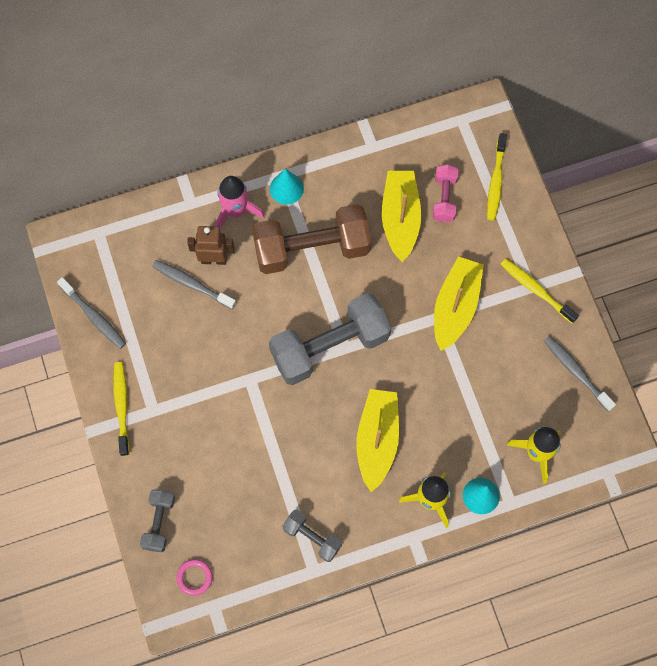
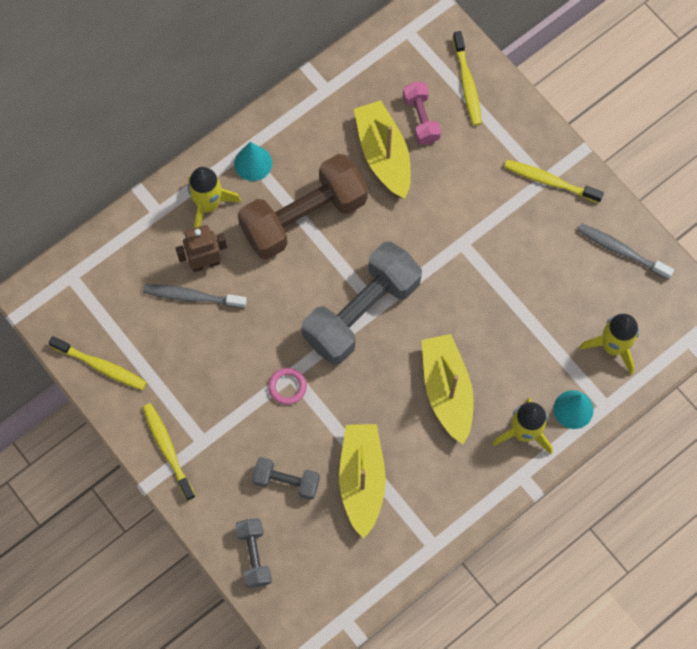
camera: 20 degrees left, 0 degrees up
(94, 316) = (101, 366): grey toothbrush -> yellow toothbrush
(194, 577) = (313, 598): pink ring -> pink ring (287, 387)
(235, 211) = (209, 205): pink rocket -> yellow rocket
(312, 537) = (418, 513): grey dumbbell -> grey dumbbell (286, 481)
(455, 306) = (475, 226): yellow boat -> yellow boat (362, 480)

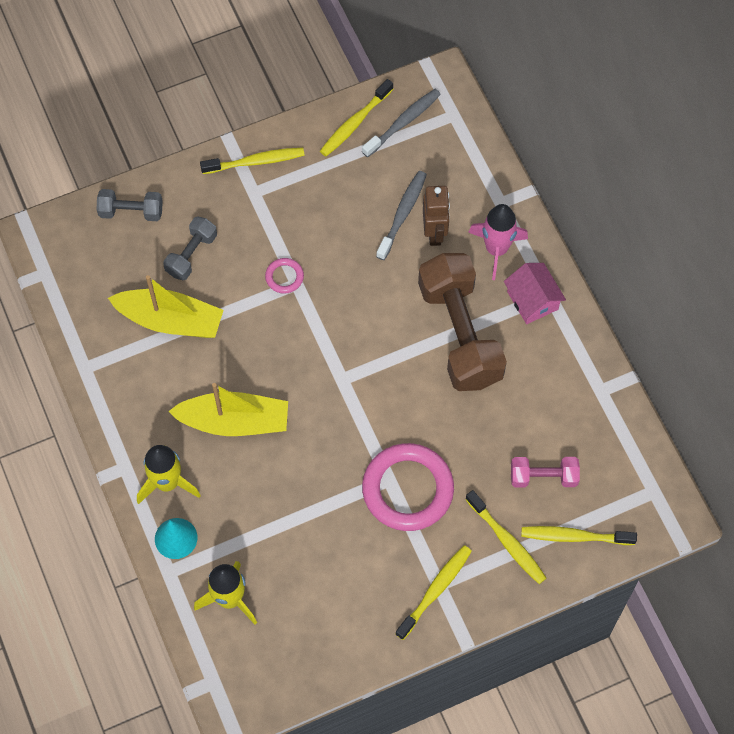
camera: 105 degrees right, 5 degrees down
(209, 205) = (496, 249): yellow rocket -> pink rocket
(253, 163) = (532, 300): turquoise cone -> pink house
(361, 312) = (341, 363): grey dumbbell -> none
(383, 154) = (510, 428): yellow boat -> none
(466, 225) = (407, 489): none -> pink ring
(488, 135) = (507, 541): none -> yellow toothbrush
(621, 251) = (334, 642): grey toothbrush -> grey toothbrush (403, 123)

